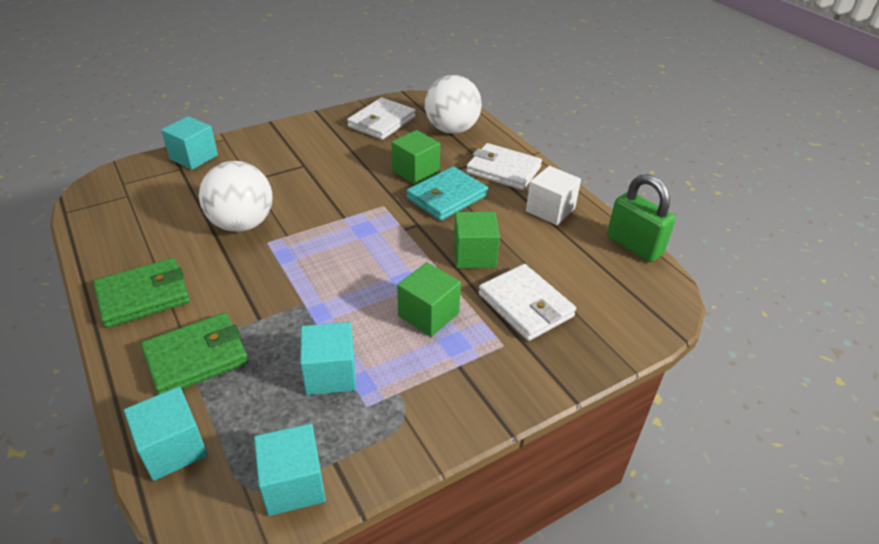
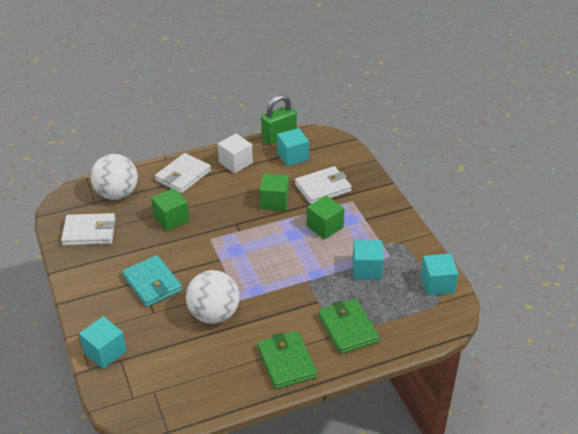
camera: 80 degrees left, 0 degrees up
(173, 448) = (414, 332): turquoise cube -> turquoise cube (292, 156)
(382, 122) = (89, 232): white wallet -> white wallet turned 45 degrees counterclockwise
(447, 197) = (208, 207): turquoise wallet -> turquoise wallet (152, 283)

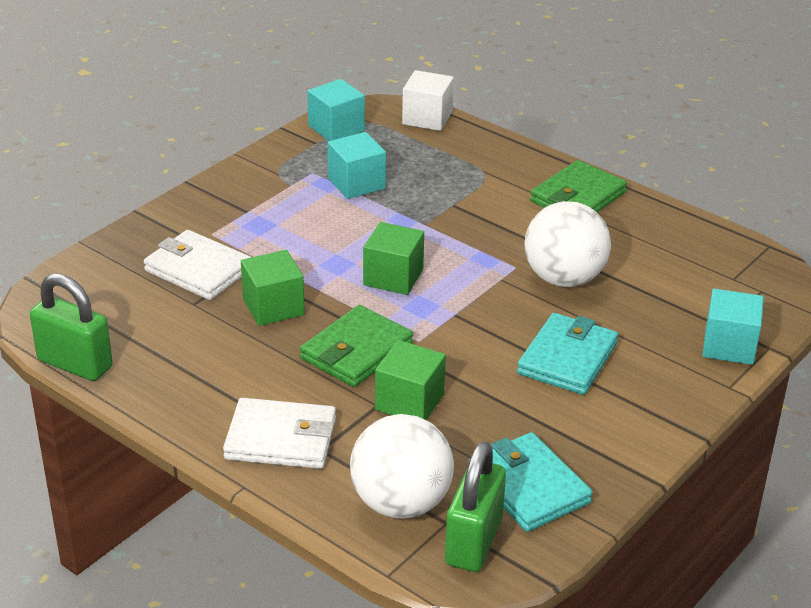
camera: 120 degrees left, 5 degrees down
(78, 205) = (473, 542): none -> green padlock
(89, 232) = (528, 487): white wallet -> turquoise wallet
(235, 163) = (194, 388): white cube -> white cube (427, 118)
(292, 156) = (129, 328): turquoise cube -> none
(324, 227) = (295, 241): green cube -> green cube (393, 277)
(348, 329) = (478, 170): green wallet -> green wallet (356, 351)

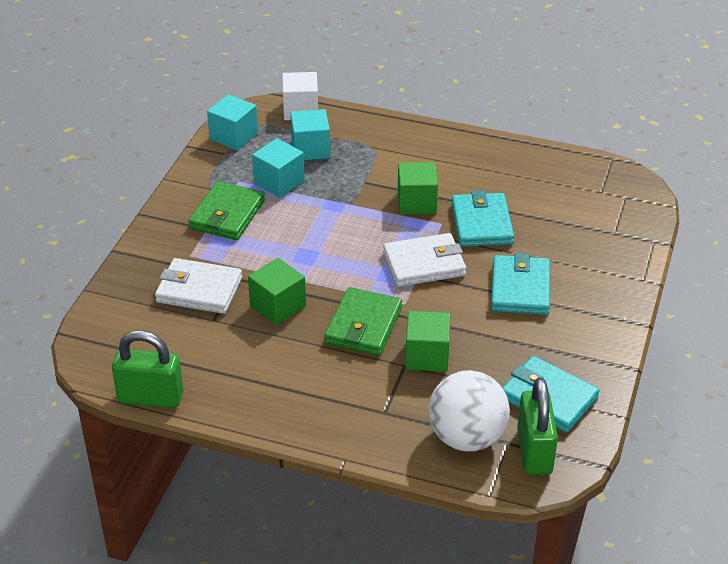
camera: 20 degrees left, 5 degrees up
(281, 439) = (349, 413): white wallet -> white wallet (424, 264)
(393, 277) = (355, 256): green cube -> green cube (416, 202)
(564, 278) = (482, 223): white ball -> turquoise wallet
(577, 197) = (454, 152): green wallet -> green wallet (227, 214)
(729, 346) = (626, 247): turquoise cube -> turquoise cube (310, 149)

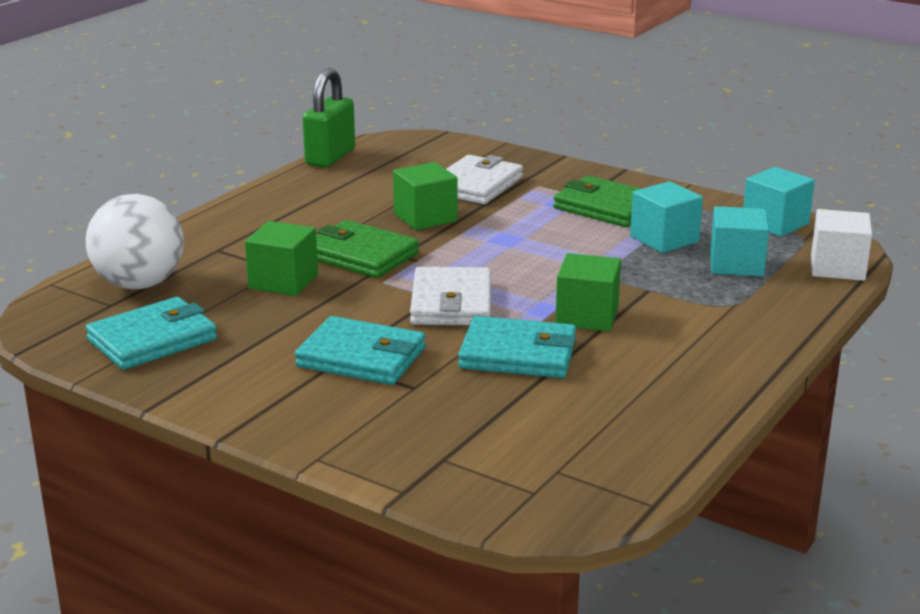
camera: 105 degrees right, 15 degrees down
(534, 451) = (81, 316): green padlock -> none

